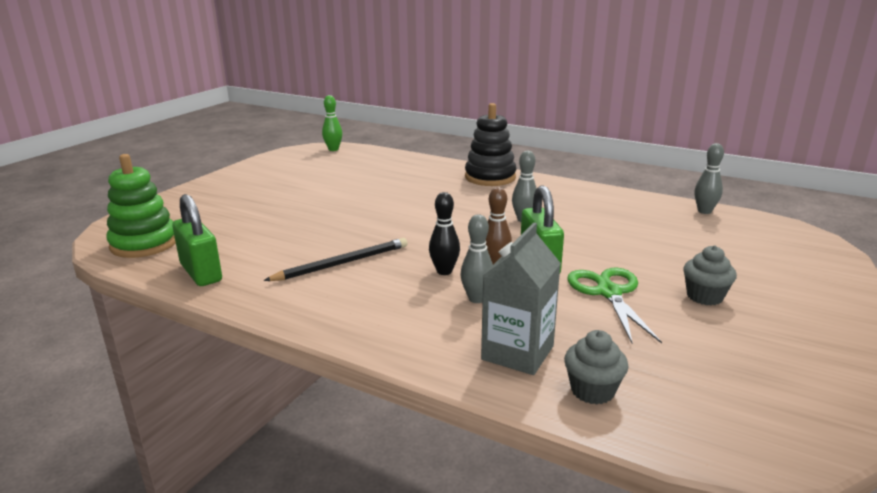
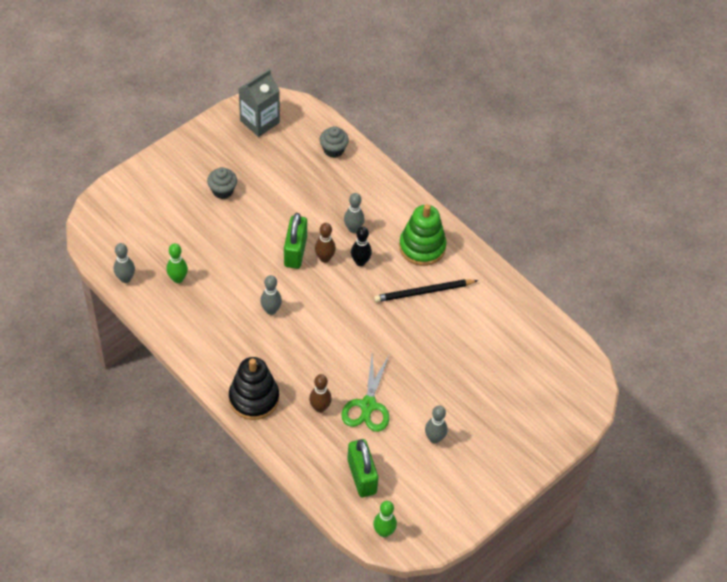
camera: 165 degrees left, 30 degrees up
(144, 244) = (562, 364): green stacking toy -> green stacking toy (422, 247)
(201, 273) = (518, 309): green padlock -> green padlock (361, 476)
(300, 185) = (434, 438): none -> grey bowling pin
(423, 182) = (320, 407): none -> brown bowling pin
(517, 353) = (354, 181): grey carton -> grey carton (259, 121)
(609, 293) = (274, 210): green scissors -> green scissors (368, 405)
(651, 220) = (178, 279): none -> green bowling pin

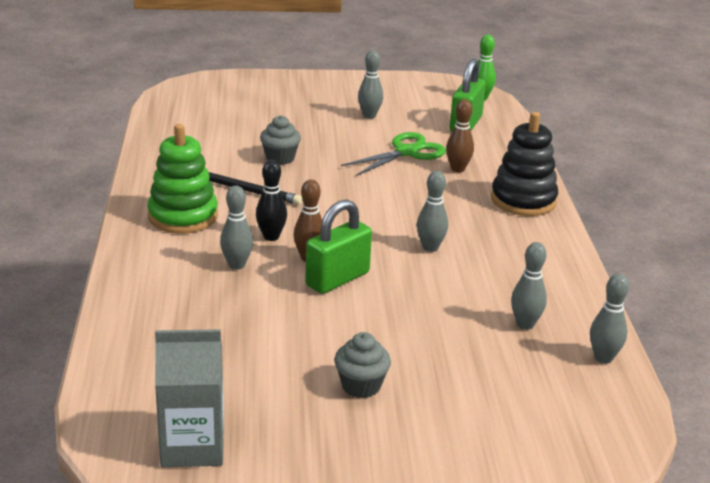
camera: 140 degrees left, 25 degrees down
(178, 279) = (525, 324): green bowling pin -> grey bowling pin
(333, 150) = (139, 351): grey cupcake -> grey cupcake (280, 158)

